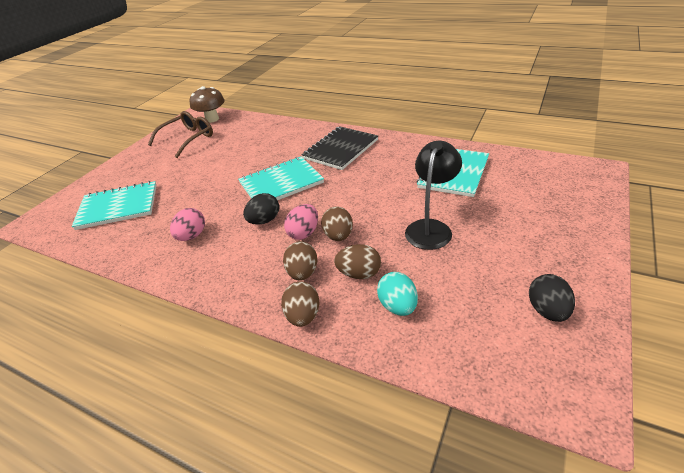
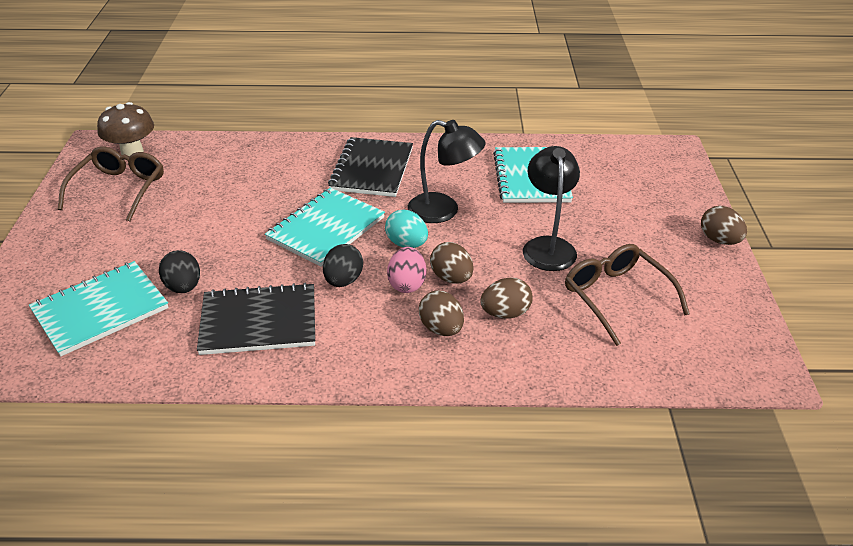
camera: 30 degrees left, 0 degrees up
(192, 236) = (259, 321): pink egg -> black notebook
(303, 316) = (477, 372): brown egg -> brown egg (719, 240)
(369, 186) = (443, 211): none -> black lamp
(397, 306) = (567, 335): turquoise egg -> turquoise egg (407, 244)
(463, 284) = (616, 297): none -> brown glasses
(547, 310) = (703, 301): black egg -> black egg (183, 287)

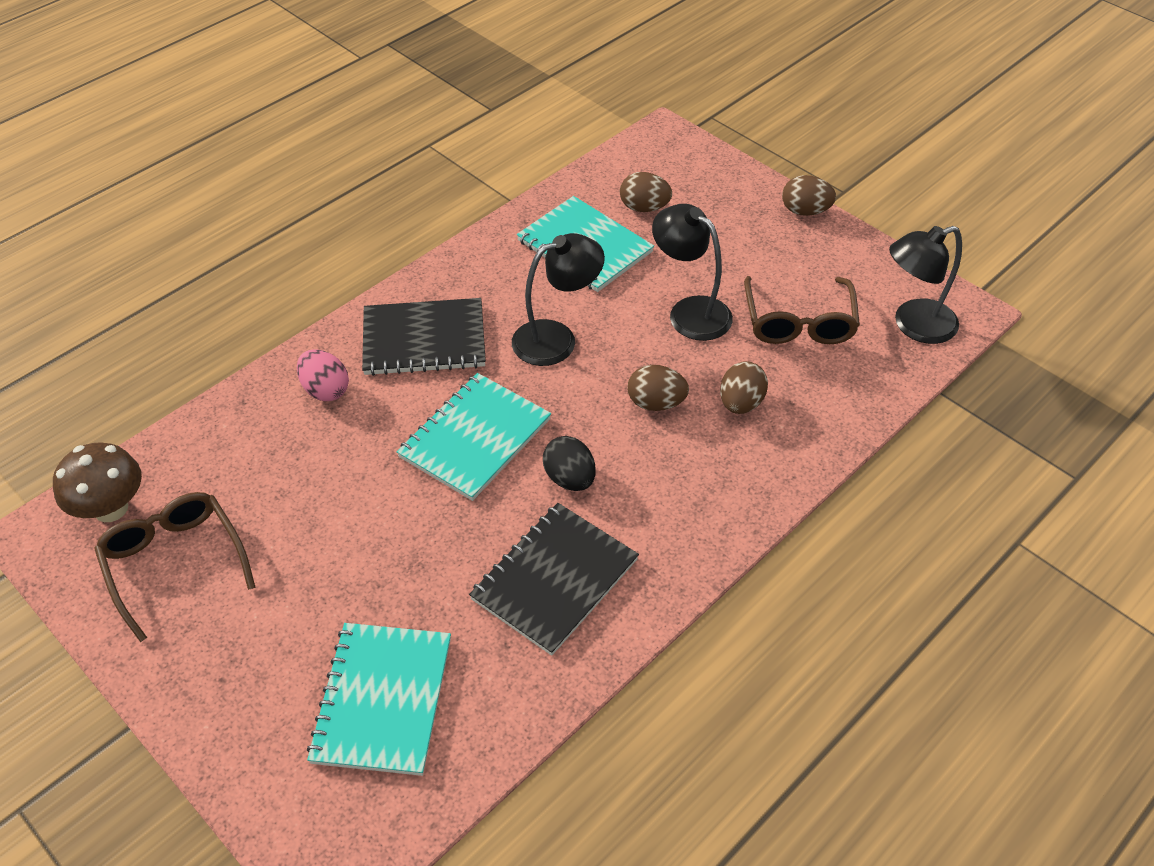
camera: 45 degrees left, 10 degrees up
(183, 287) = (429, 607): black egg -> none
(326, 228) = (475, 438): turquoise notebook -> turquoise notebook turned 45 degrees clockwise
(372, 169) = (424, 340): black notebook -> black notebook turned 60 degrees counterclockwise
(407, 244) = (572, 398): turquoise egg -> none
(407, 284) = (628, 438): pink egg -> pink egg (325, 390)
(441, 328) = (712, 458): brown egg -> brown egg (644, 208)
(616, 297) = (798, 322): brown glasses -> brown glasses turned 105 degrees counterclockwise
(707, 353) = (914, 325): none -> black lamp

